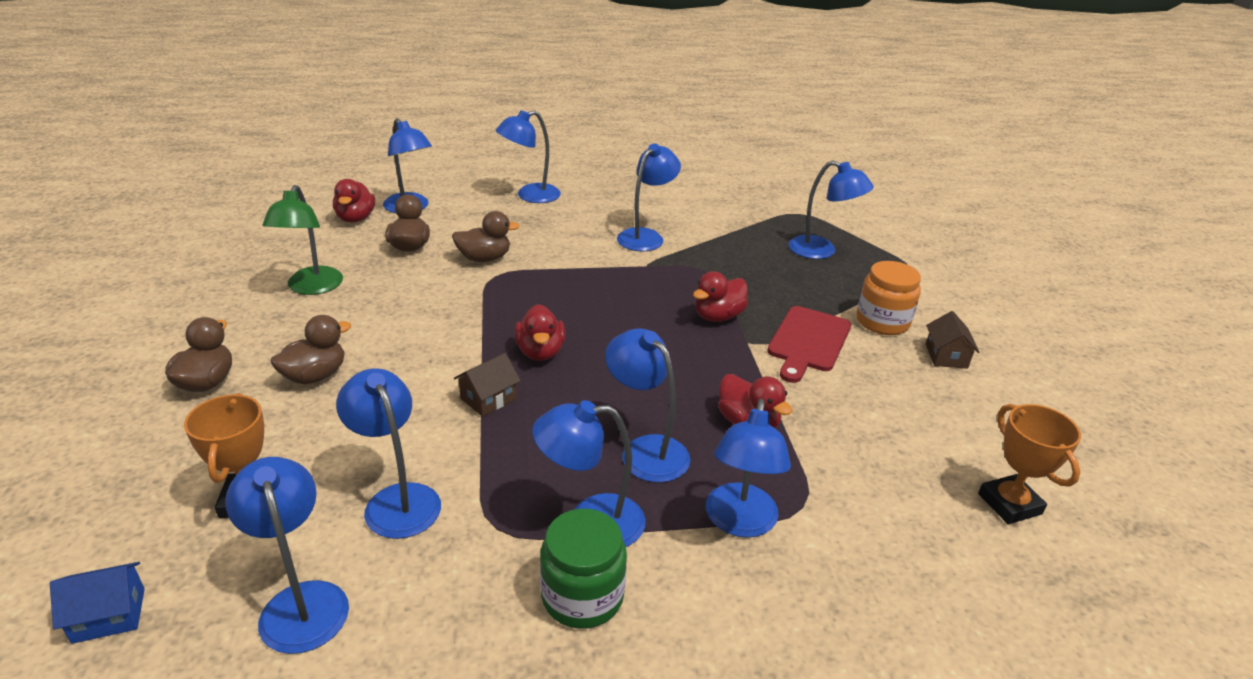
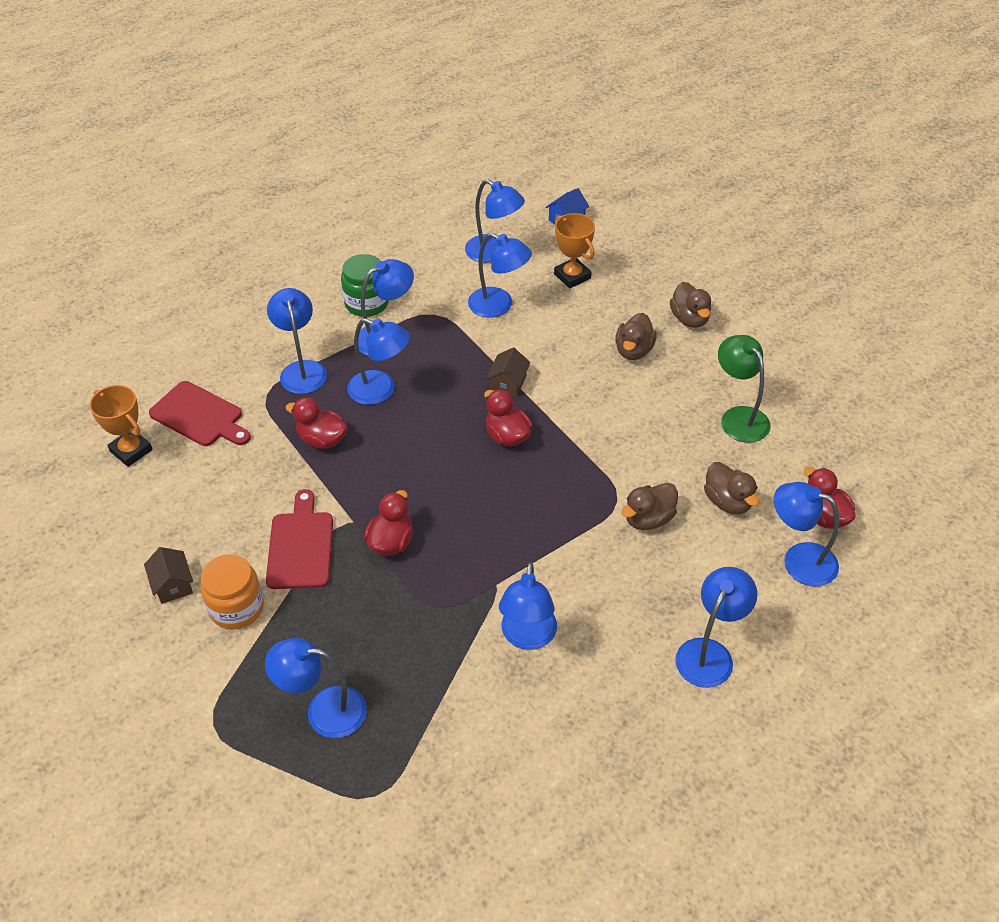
camera: 155 degrees right, 15 degrees up
(908, 514) = (199, 416): none -> red cutting board

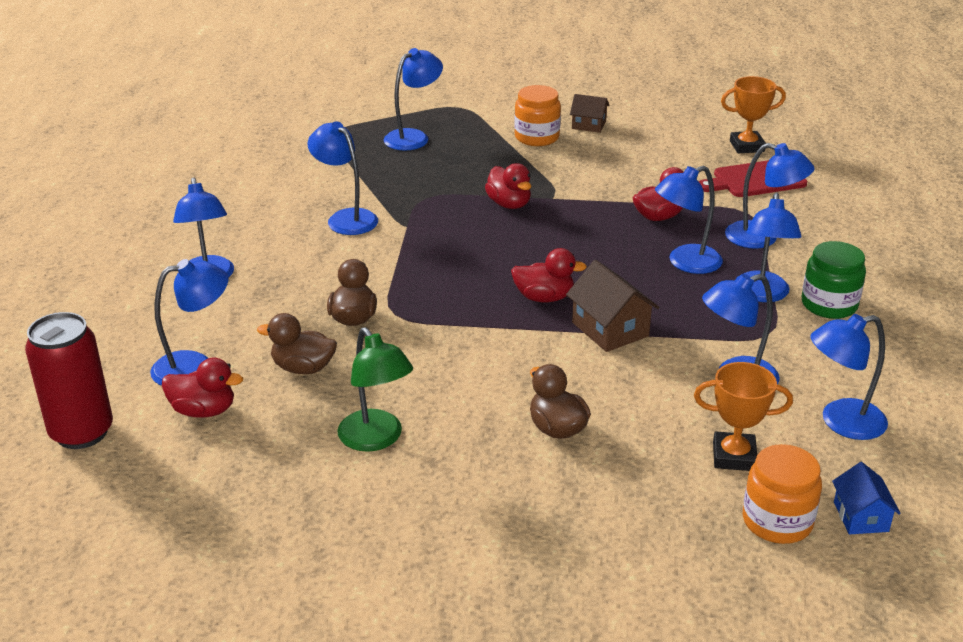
camera: 130 degrees right, 15 degrees down
(301, 546) = (557, 173): red cutting board -> none
(508, 383) = (610, 329): brown house -> brown house, size x1.55
(604, 242) = (777, 521): none -> orange jar
(689, 319) = (555, 501): brown duck -> none
(739, 417) = (376, 439): green lamp -> green lamp turned 45 degrees clockwise
(918, 559) = (82, 432): none -> red can

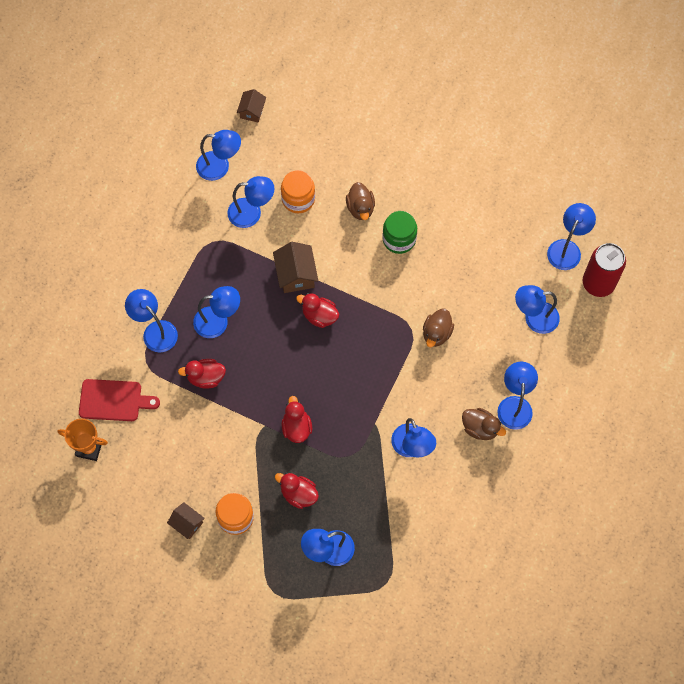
camera: 160 degrees left, 35 degrees up
(204, 410) = (534, 280): red duck -> red duck (298, 494)
(303, 368) = (475, 297): brown duck -> brown duck (480, 428)
(376, 439) = (452, 230): green lamp -> none
(734, 456) = (285, 162): orange trophy -> none
(761, 294) = (193, 276): blue lamp -> blue lamp (567, 248)
(777, 521) = (290, 120): orange jar -> orange jar (298, 199)
(829, 305) = (161, 254): green jar -> green jar (399, 239)
(861, 517) = (252, 111): blue house -> brown house

